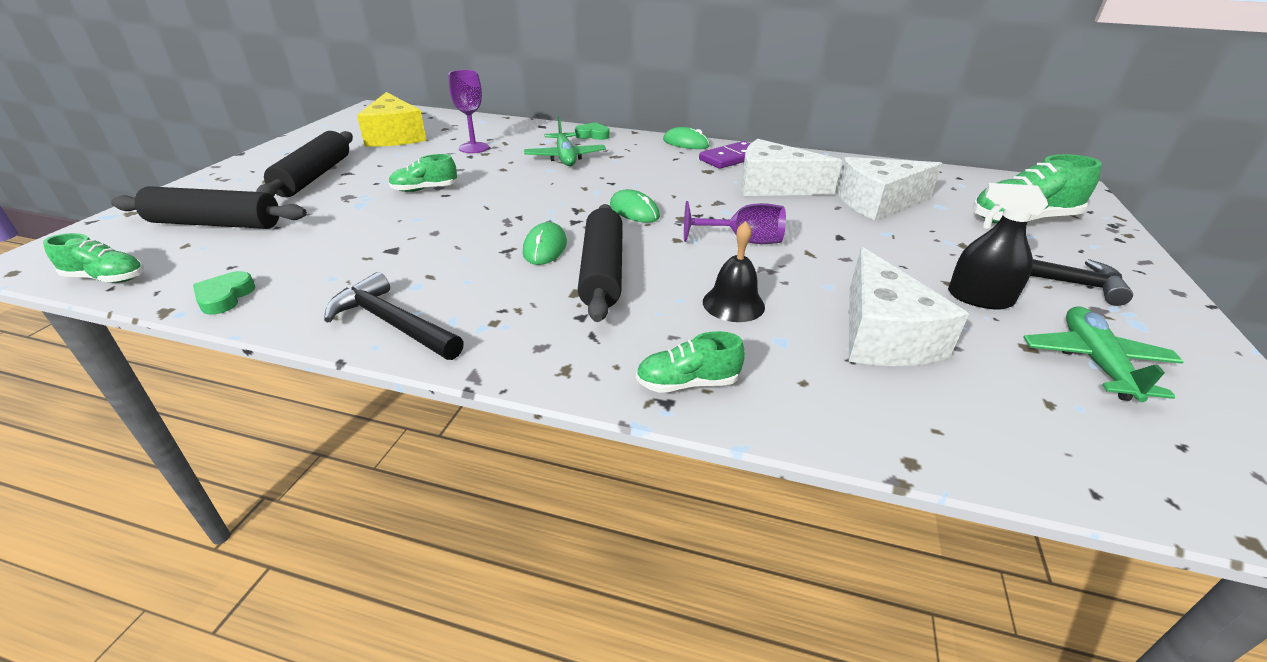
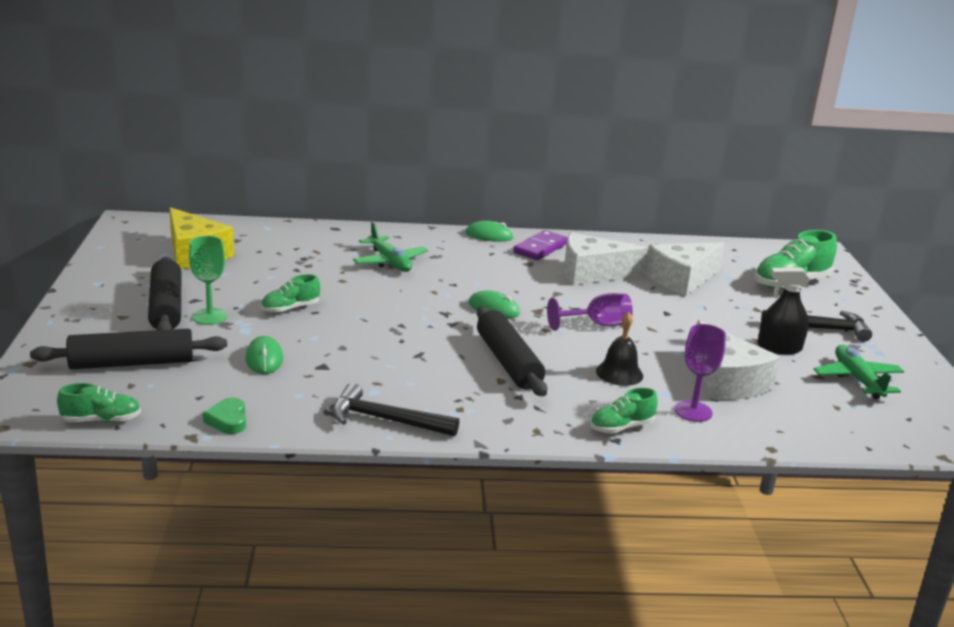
camera: 20 degrees left, 10 degrees down
(341, 189) = (210, 316): none -> green goblet
(473, 148) = (291, 260): purple goblet -> purple goblet (693, 411)
(545, 247) = (447, 349): green mouse -> green mouse (264, 359)
(592, 135) = (395, 234): green heart -> none

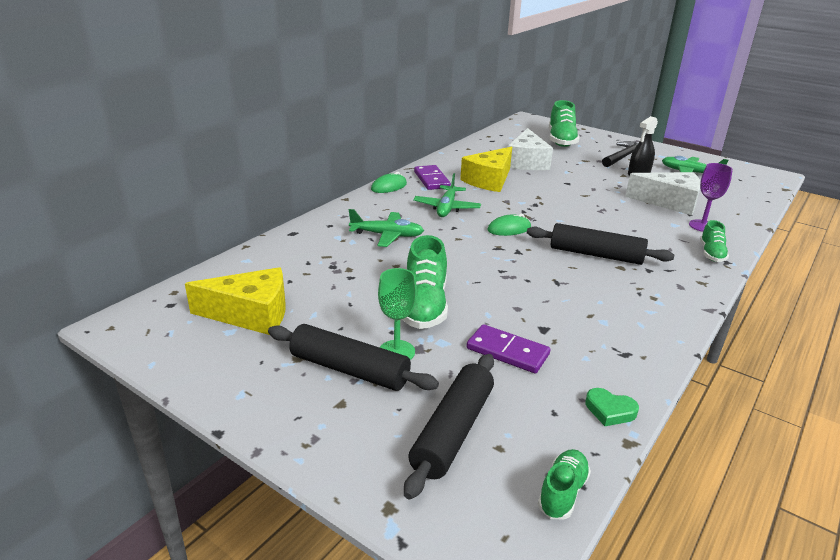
camera: 50 degrees left, 5 degrees up
(264, 359) = (507, 352): green mouse -> purple domino
(290, 309) = (424, 306): green shoe -> green shoe, size x1.77
(385, 420) = (654, 333): black hammer -> none
(489, 271) = (447, 208): none -> green plane
(592, 273) = (489, 180): white cheese -> yellow cheese
(597, 325) = (565, 207): purple goblet -> none
(619, 373) = (638, 227): black bell -> none

